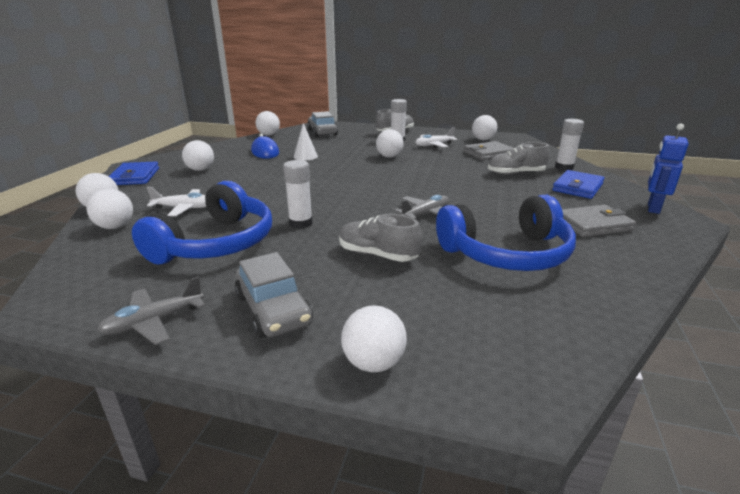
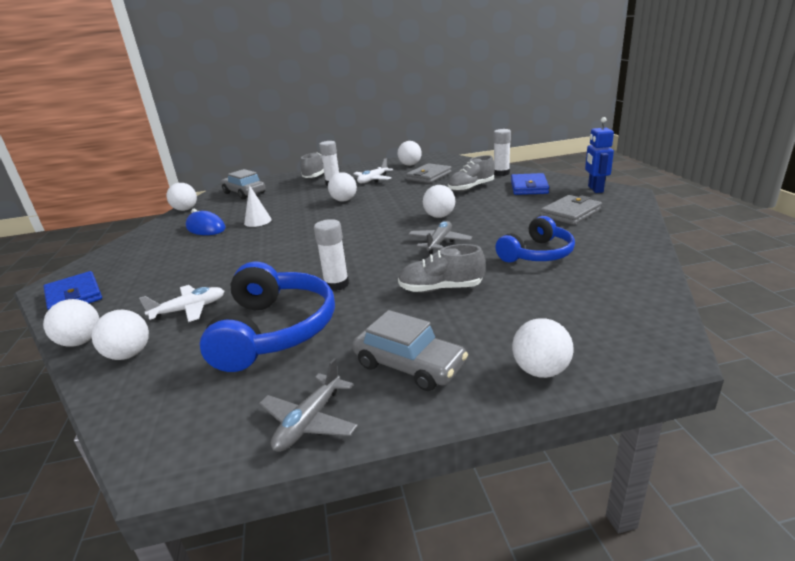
camera: 25 degrees left, 0 degrees up
(200, 170) = (152, 266): white ball -> white ball (439, 216)
(506, 253) = (537, 254): blue headphones -> blue headphones, size x0.65

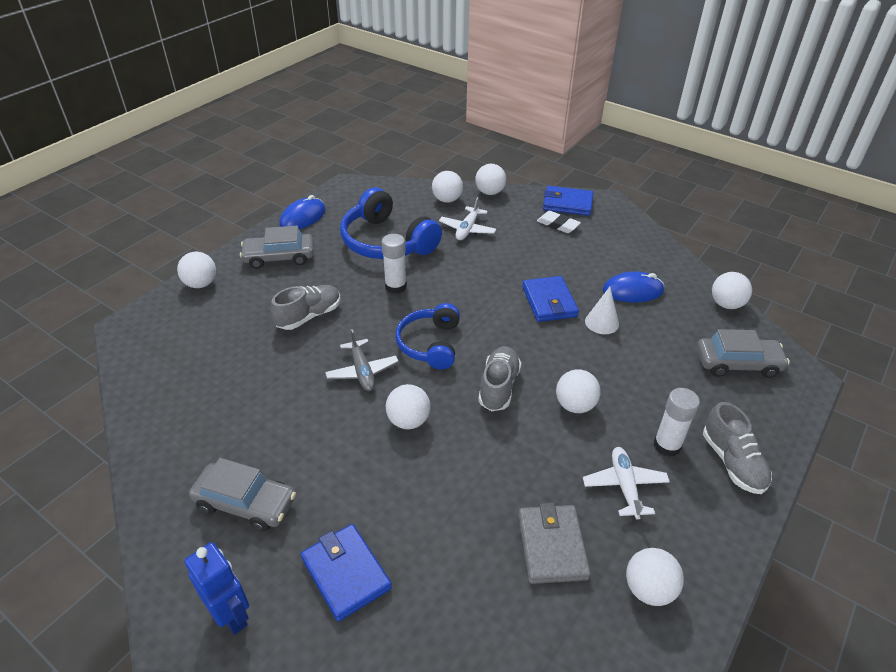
camera: 135 degrees right, 15 degrees up
(128, 282) = (558, 225): none -> white eraser
(259, 238) = (549, 302): none -> blue wallet
(309, 421) = (303, 217): grey plane -> blue mouse
(471, 188) = (437, 526): grey shoe -> grey shoe (498, 387)
(501, 173) = (434, 623): white glue stick -> none
(537, 254) = (251, 394): blue headphones -> blue headphones (430, 344)
(570, 213) = (246, 503): grey wallet -> grey car

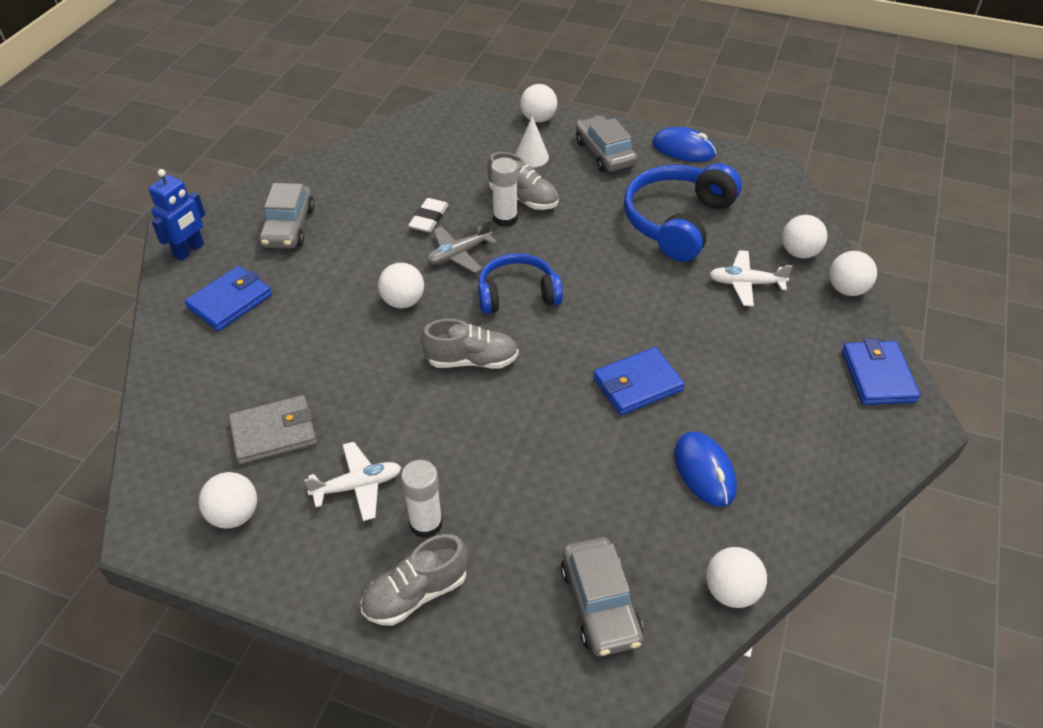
camera: 75 degrees right, 5 degrees up
(395, 286) = (600, 247): white glue stick -> white glue stick (505, 218)
(558, 225) = (815, 372): white eraser -> white eraser (429, 218)
(575, 405) = (464, 430): white ball -> none
(602, 322) = (621, 442): white cone -> white cone (531, 157)

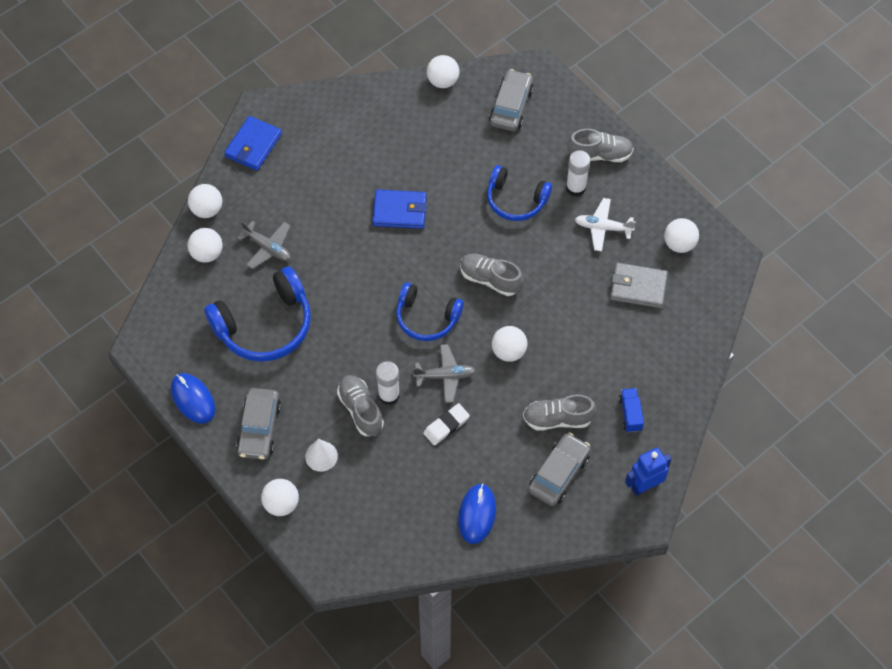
camera: 150 degrees left, 15 degrees up
(230, 301) = (630, 414): blue wallet -> blue truck
(313, 266) = (557, 419): none -> grey shoe
(500, 466) = (516, 200): none -> blue headphones
(704, 471) = (405, 142): blue mouse -> blue mouse (477, 514)
(745, 283) = (268, 247): white plane -> grey plane

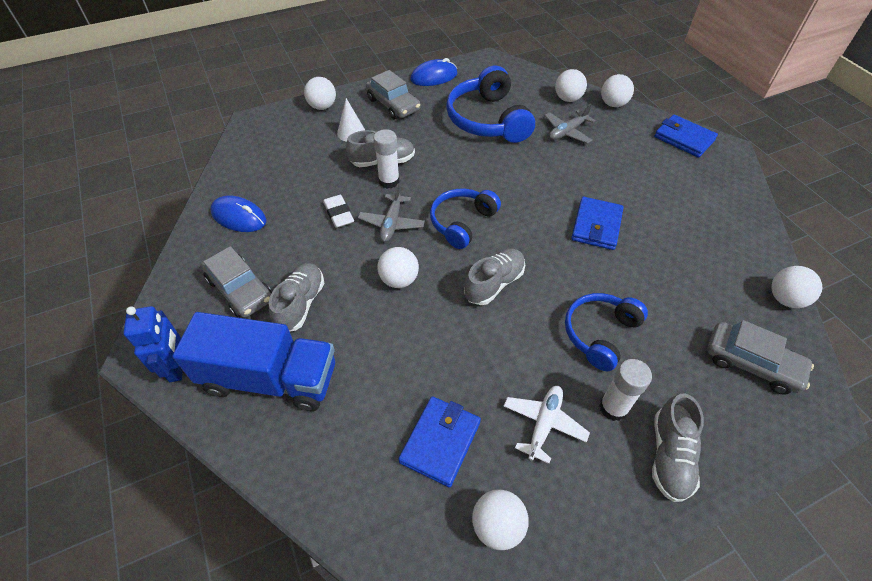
camera: 105 degrees right, 10 degrees down
(259, 428) = (393, 104): grey car -> grey car turned 150 degrees counterclockwise
(630, 414) = (270, 378): blue truck -> blue truck, size x2.45
(638, 287) = (440, 442): grey wallet -> blue wallet

